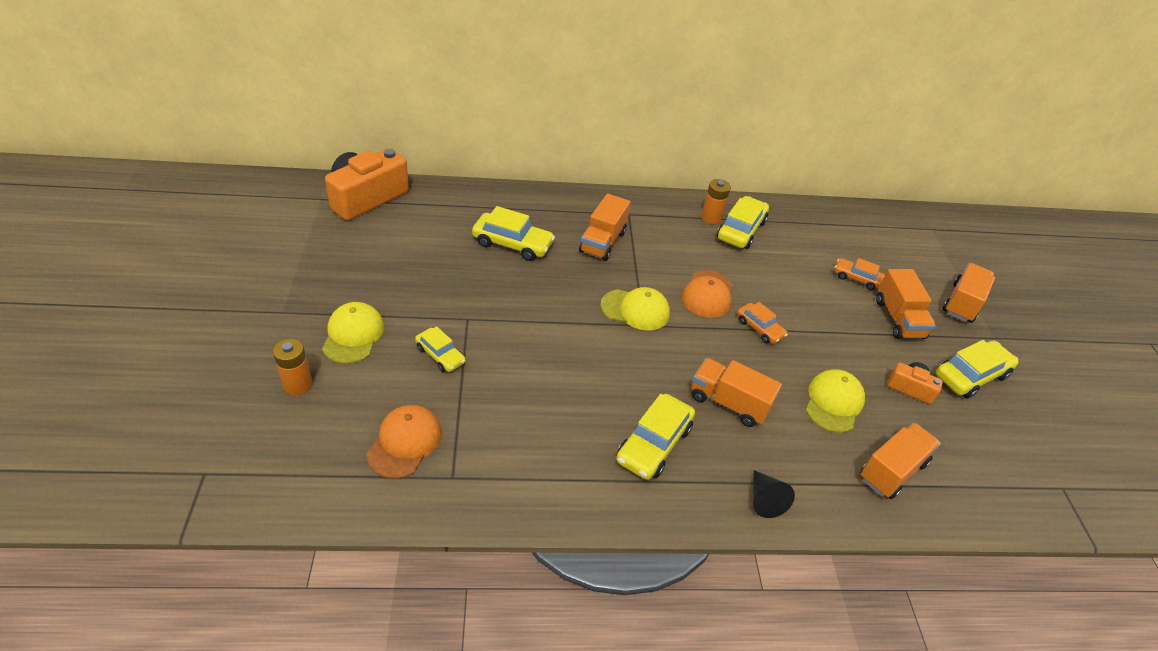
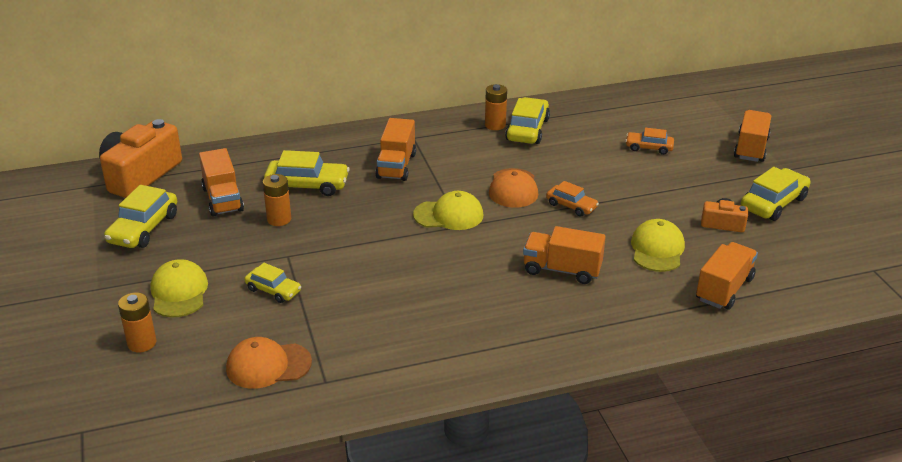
camera: 10 degrees left, 10 degrees down
(405, 442) = (268, 365): orange cap -> orange cap turned 105 degrees counterclockwise
(473, 275) = (279, 219): none -> orange battery
(654, 444) = (504, 315): yellow car -> yellow car (143, 228)
(764, 500) = (618, 335): black cone -> none
(898, 319) = (696, 172): orange truck -> orange truck (222, 199)

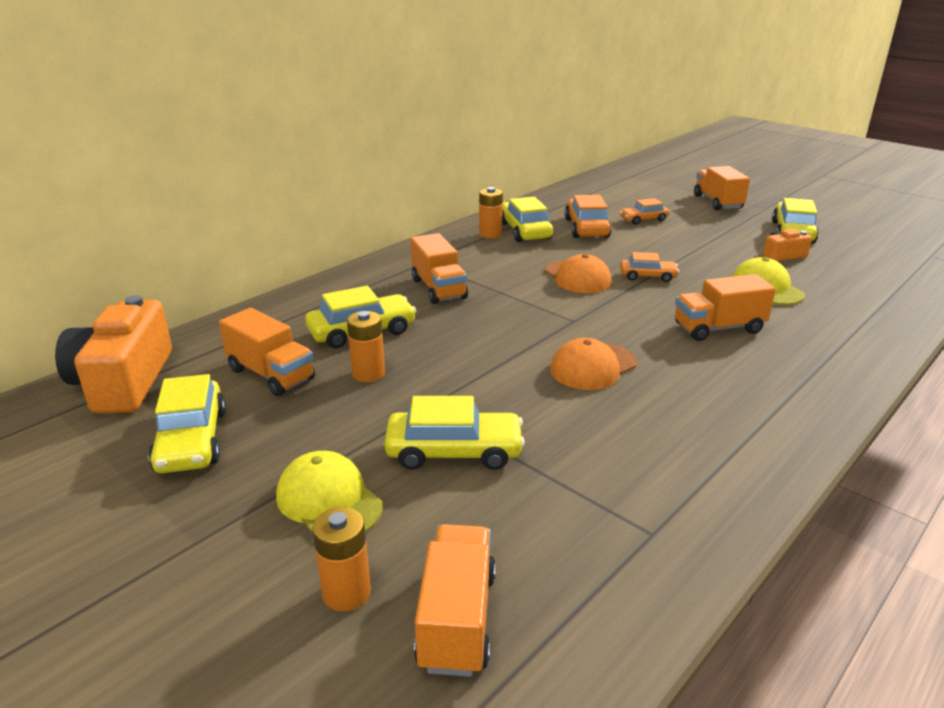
camera: 30 degrees left, 5 degrees down
(268, 365) = (559, 545): orange cap -> orange cap (593, 366)
(273, 290) = (454, 451): yellow car -> yellow car, size x1.62
(449, 215) = (549, 315): yellow cap -> none
(584, 142) = (586, 228): none -> orange car
(724, 289) = (862, 301): orange truck -> orange truck (457, 619)

